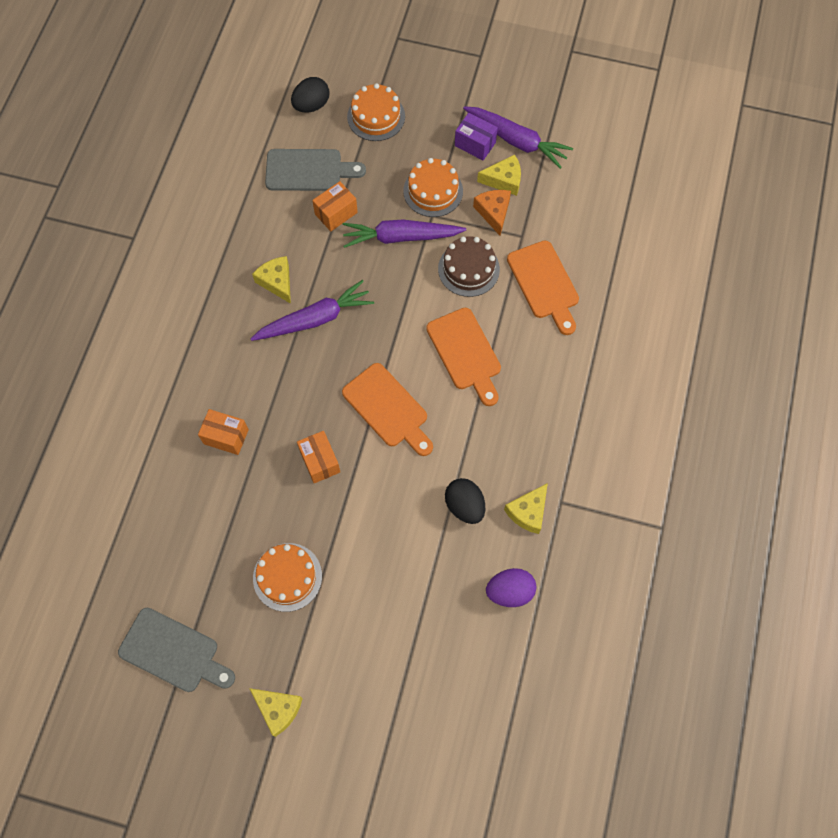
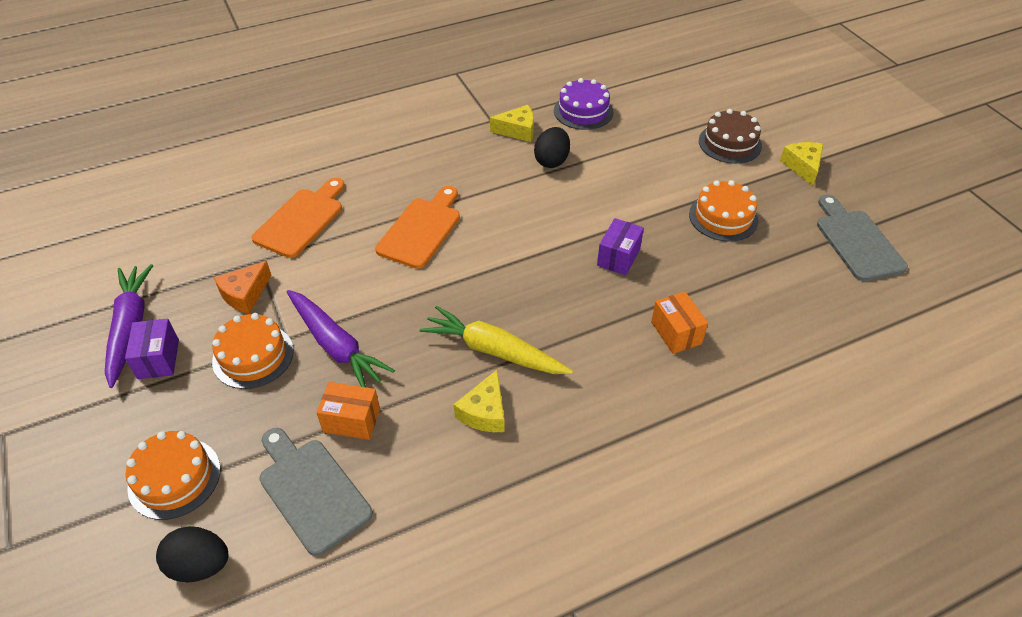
camera: 130 degrees left, 20 degrees down
(315, 319) = (494, 350): purple carrot -> yellow carrot
(320, 461) = (618, 257): orange box -> purple box
(388, 409) = (525, 245): orange cutting board -> none
(468, 269) = (330, 275): brown cake -> brown cake (730, 143)
(504, 180) = (195, 309): yellow cheese -> none
(510, 591) = (583, 111): purple egg -> purple cake

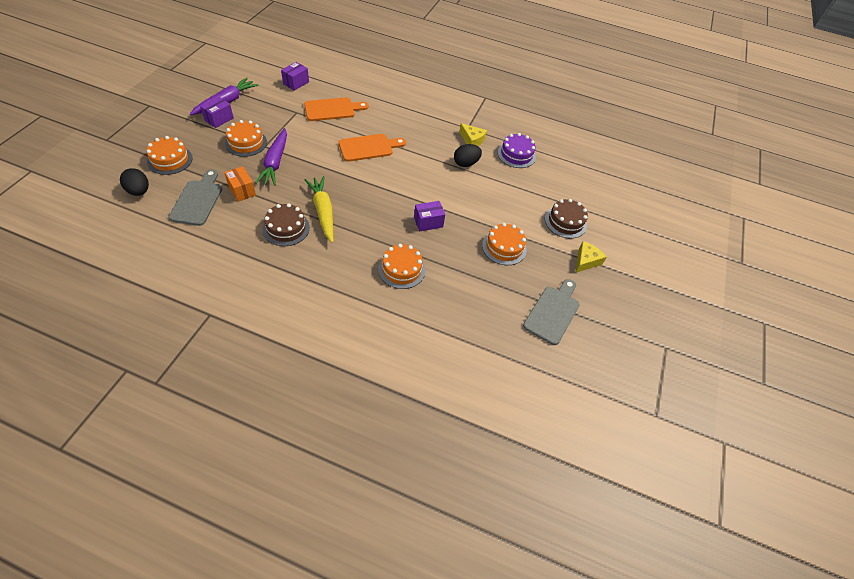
camera: 40 degrees right, 5 degrees up
(195, 224) = (296, 83): none -> purple box
(245, 294) = (274, 120): orange cheese -> none
(484, 412) = (286, 228): yellow cheese -> brown cake
(676, 333) = (401, 269): orange box -> orange cake

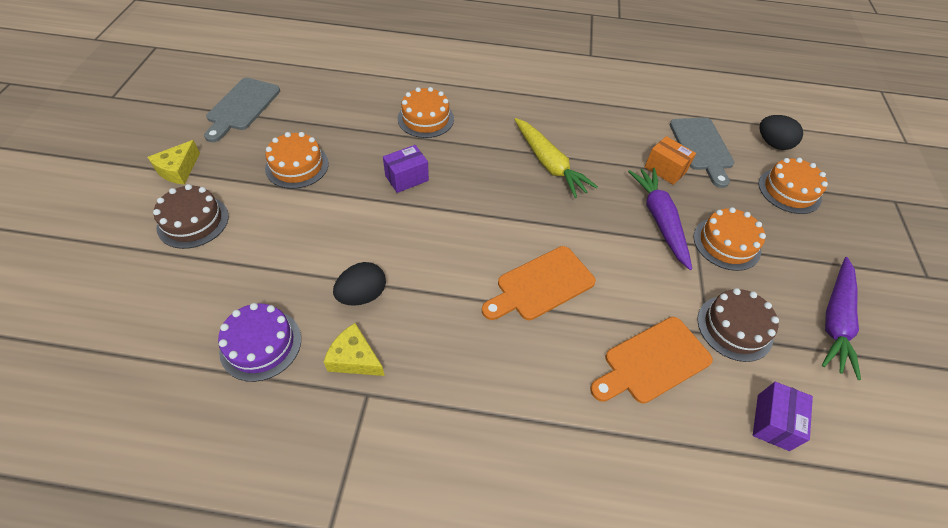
camera: 170 degrees right, 0 degrees up
(219, 119) = (806, 278): purple box -> none
(286, 228) = (579, 136): brown cake -> brown cake (734, 327)

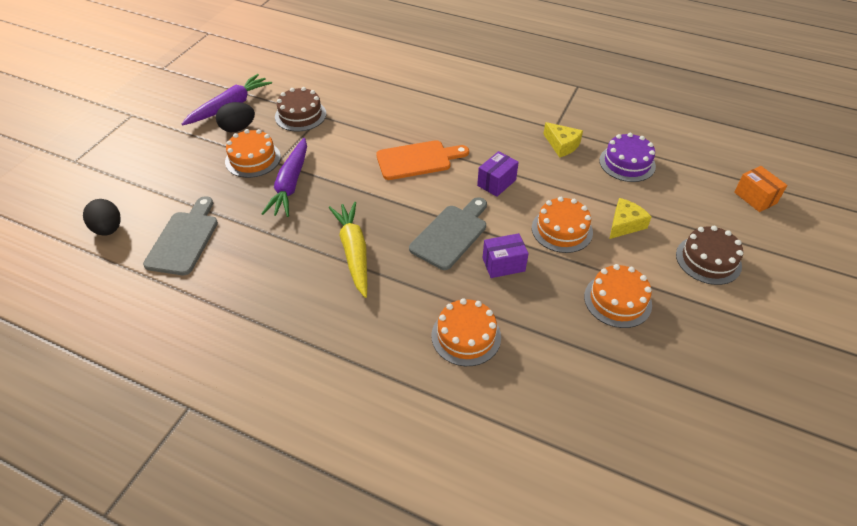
camera: 160 degrees left, 5 degrees down
(178, 170) = (746, 320): yellow cheese -> yellow cheese (625, 224)
(241, 107) = (701, 403): grey cutting board -> grey cutting board (451, 234)
(362, 295) = (554, 178): black egg -> black egg (238, 128)
(652, 361) = (369, 110): orange cutting board -> none
(665, 169) = (244, 224): orange box -> orange box (755, 198)
(773, 422) = (321, 78): purple box -> purple box (496, 183)
(789, 191) = (152, 185): orange cake -> orange cake (562, 230)

